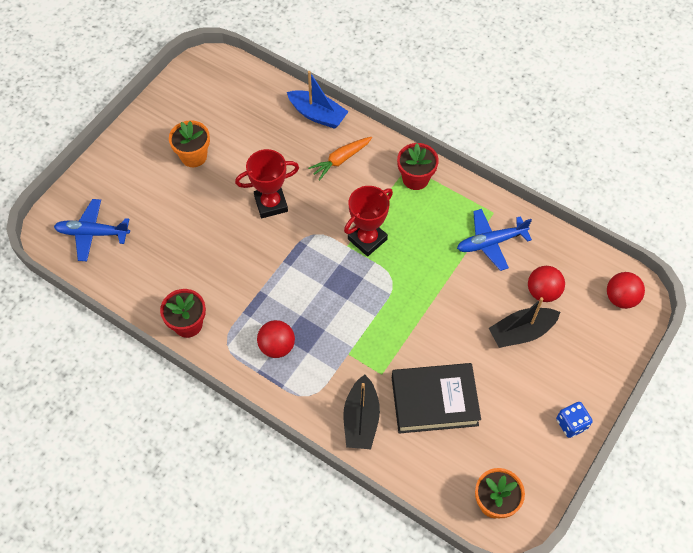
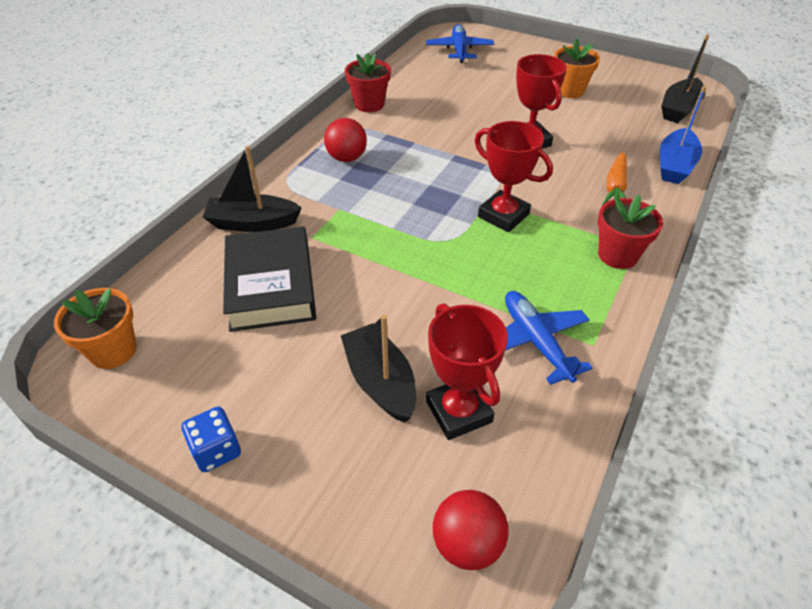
camera: 85 degrees right, 15 degrees down
(238, 86) = (679, 109): none -> black boat
(340, 160) = (615, 187): orange carrot -> orange carrot turned 120 degrees counterclockwise
(543, 292) = (459, 411): red ball -> red trophy

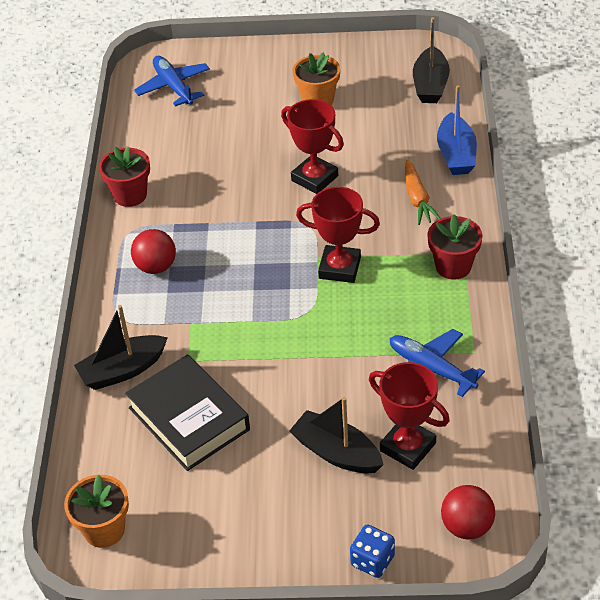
camera: 25 degrees left, 0 degrees up
(216, 450) = (254, 556): blue dice -> blue dice (372, 561)

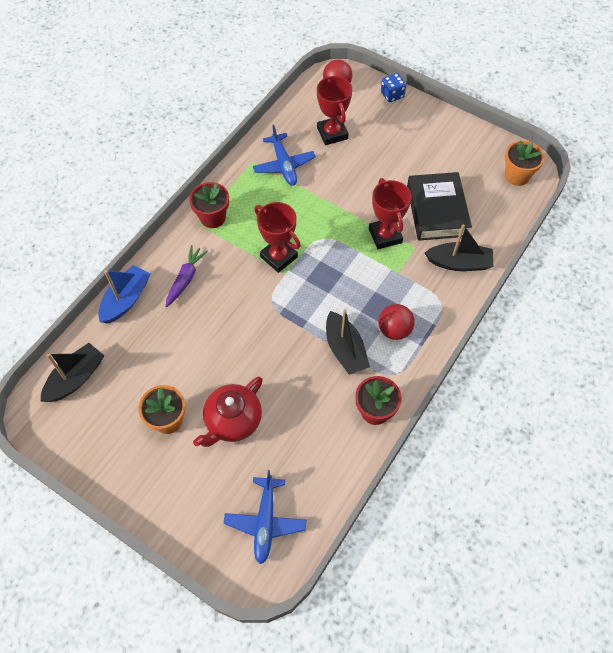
camera: 150 degrees left, 15 degrees up
(259, 126) = (232, 421): none -> red teapot
(315, 178) = (234, 340): red trophy -> red trophy (385, 235)
(336, 453) = (370, 150): black boat -> black boat (345, 349)
(417, 199) = (185, 279): orange carrot -> purple carrot

